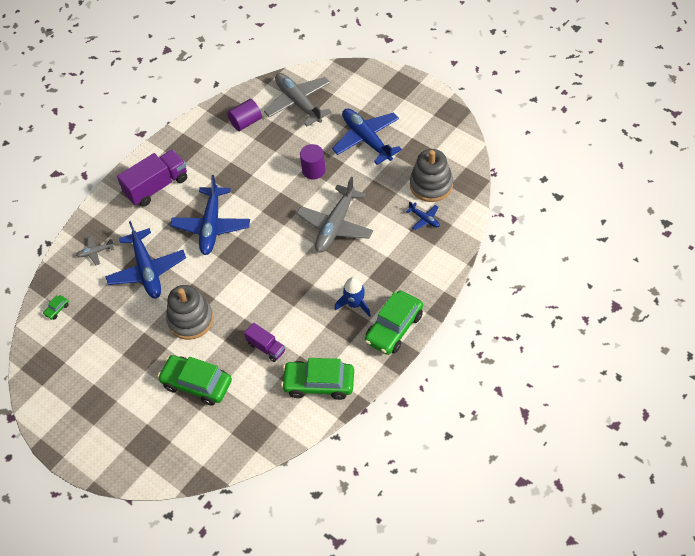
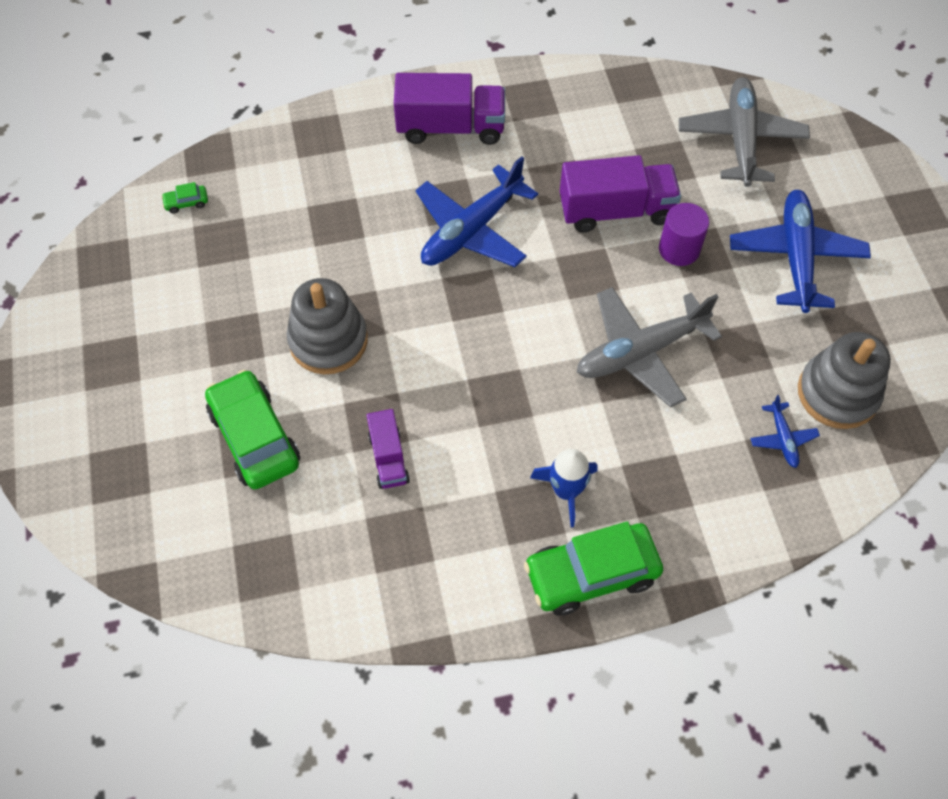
camera: 35 degrees right, 5 degrees up
(95, 252) = (298, 161): grey plane -> none
(147, 270) = (337, 231): blue plane -> none
(246, 122) = (644, 119): purple cylinder -> none
(270, 172) = (616, 211): none -> purple truck
(319, 383) = (411, 571): green car -> none

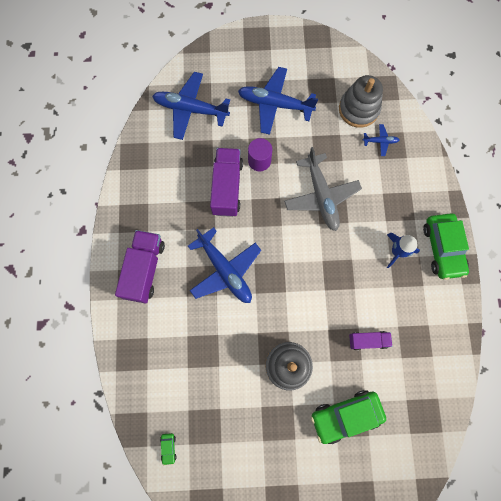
camera: 80 degrees left, 15 degrees up
(740, 139) = (190, 109): grey plane -> blue plane

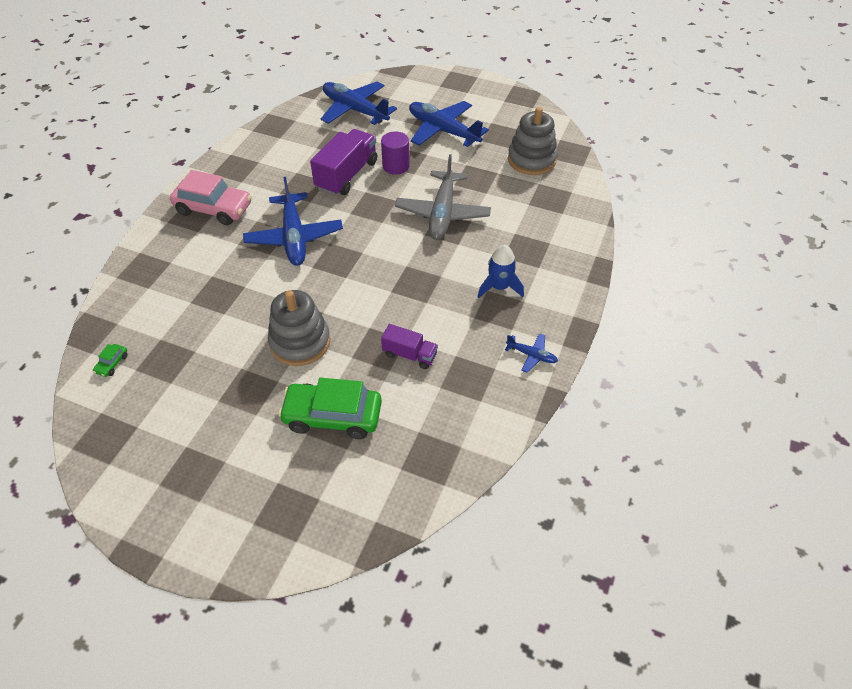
camera: 25 degrees right, 25 degrees down
(144, 269) = (214, 209): purple truck -> pink car
(380, 141) = (540, 191): blue plane -> blue plane (532, 355)
(442, 248) = (557, 303): green car -> none

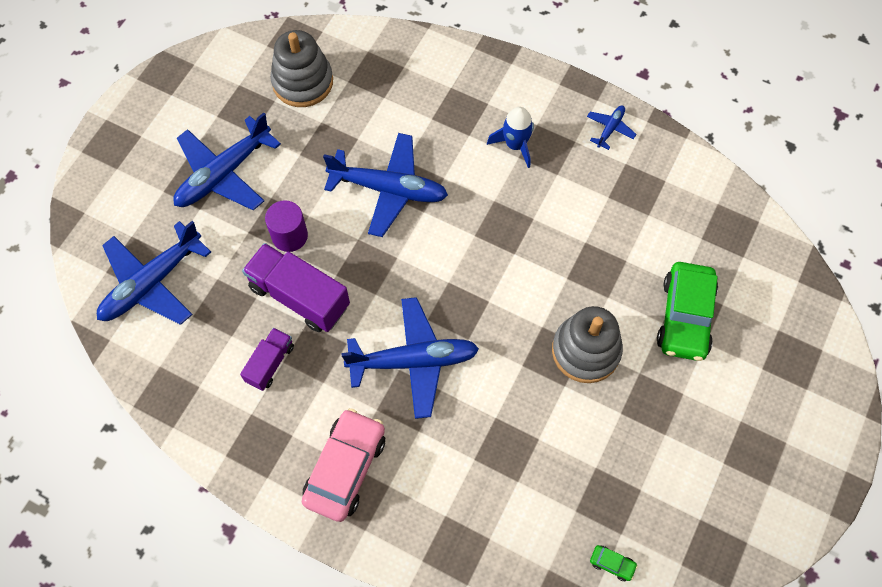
camera: 85 degrees left, 15 degrees up
(409, 355) = (606, 240): purple truck -> purple truck (270, 363)
(442, 213) = (389, 189): grey plane -> blue plane

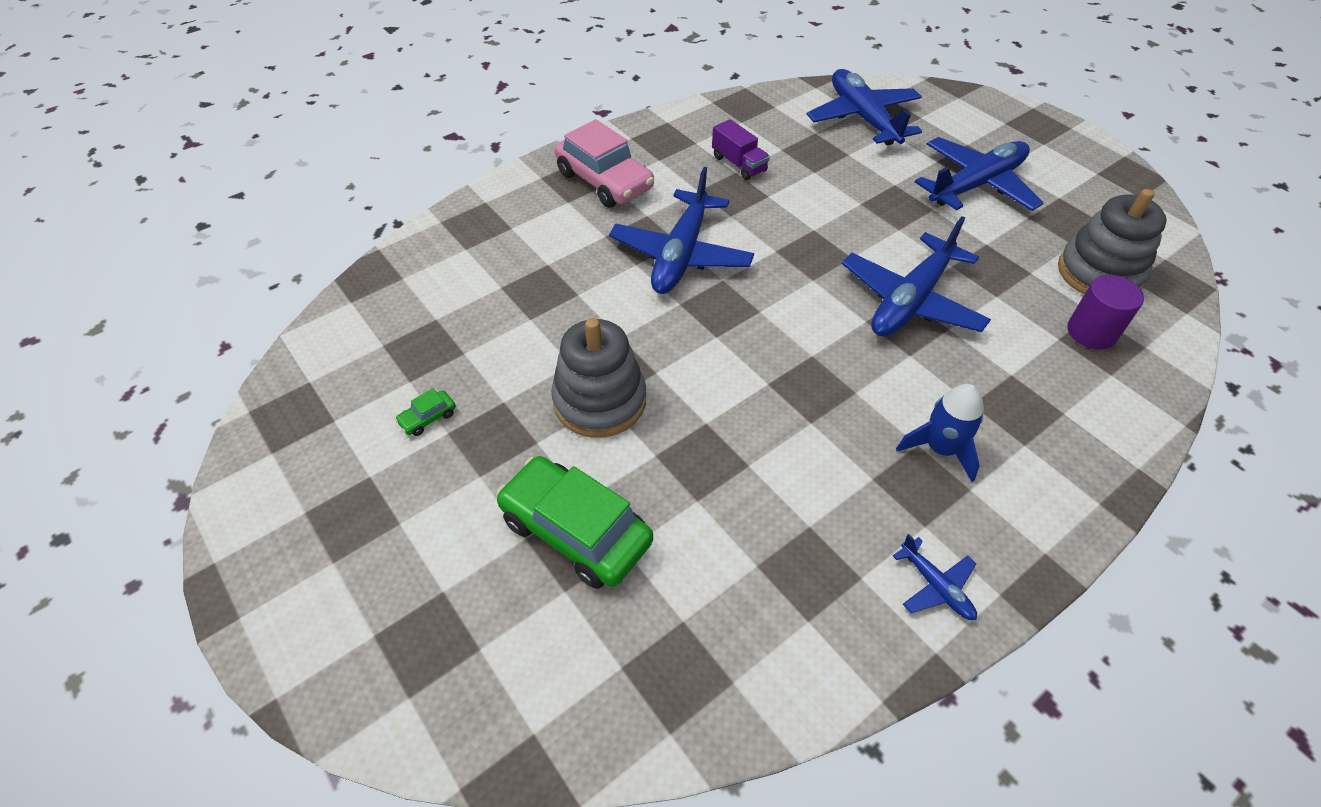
camera: 115 degrees right, 15 degrees down
(223, 174) = (976, 185): blue plane -> blue plane turned 75 degrees clockwise
(289, 236) = (878, 210): purple cylinder -> purple cylinder (1091, 332)
(299, 296) = (801, 199): purple truck -> none
(612, 564) = (363, 325): green car -> green car (428, 418)

